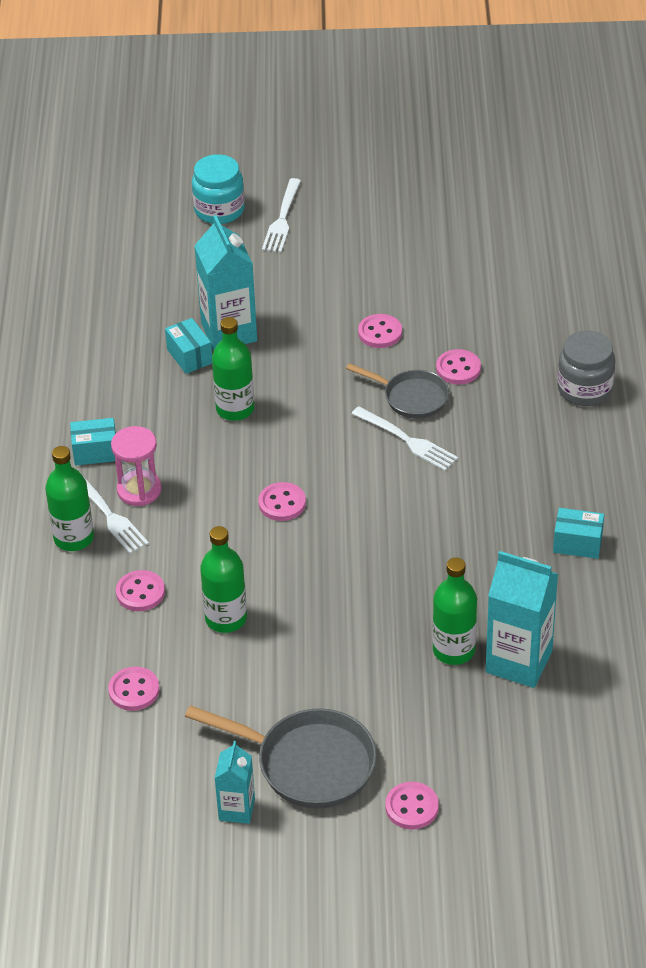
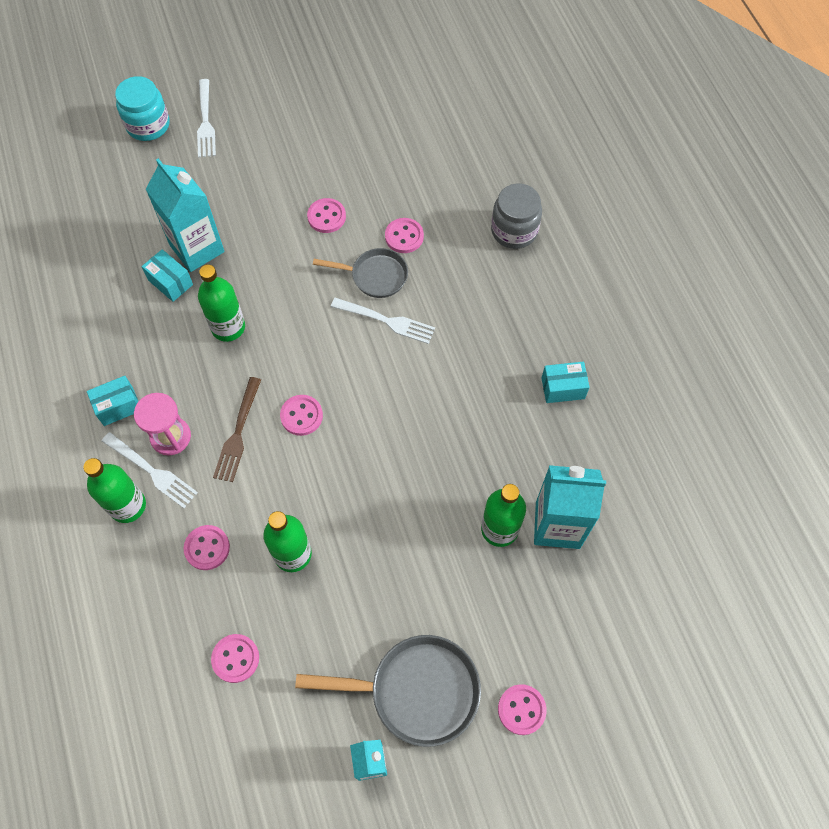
camera: 20 degrees left, 20 degrees up
(209, 503) = (238, 433): none -> brown fork

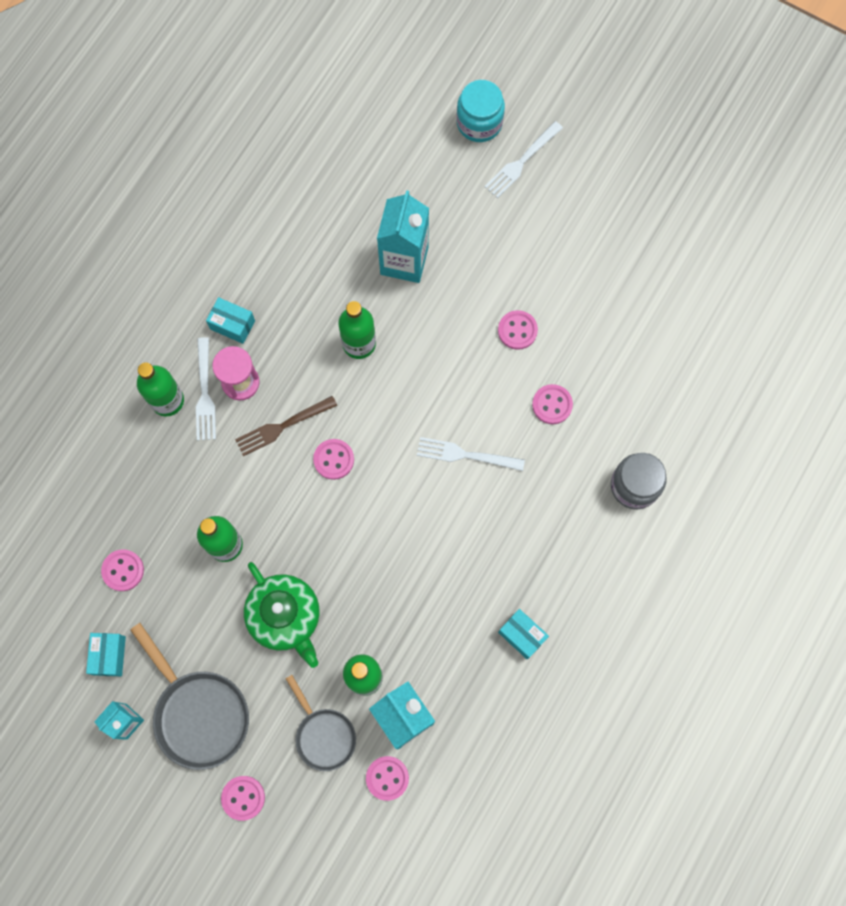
camera: 50 degrees right, 10 degrees up
(170, 282) = (359, 268): turquoise box -> turquoise box (109, 655)
(207, 548) = (182, 482): pink button -> pink button (387, 778)
(375, 276) = (497, 413): grey pan -> grey pan (323, 735)
(387, 321) = (465, 455): white fork -> white fork turned 120 degrees clockwise
(396, 553) = (285, 617): none -> green teapot

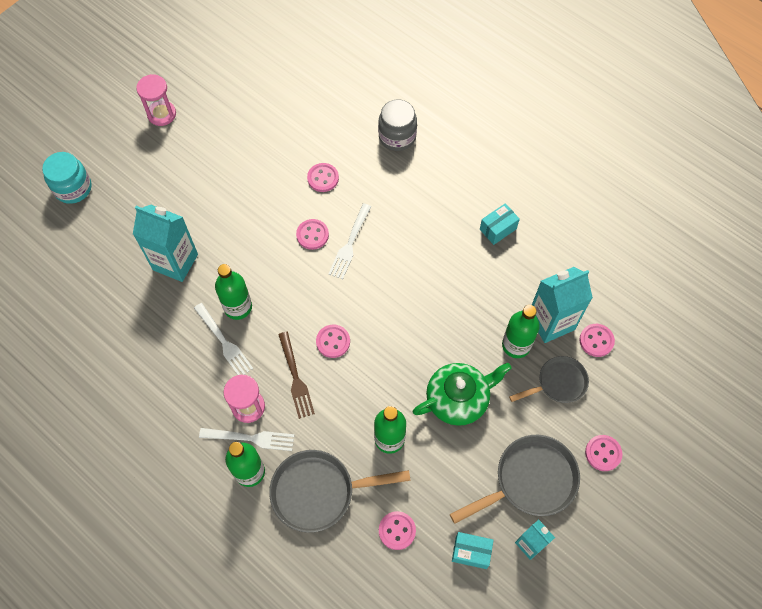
camera: 80 degrees left, 10 degrees down
(155, 478) = (319, 492): none -> grey pan
(232, 325) = (194, 406): turquoise box -> none
(517, 330) = (257, 191): pink button -> pink button (312, 235)
(521, 162) = (117, 164): white fork -> white fork (224, 342)
(604, 193) = (161, 114): none -> pink hourglass

